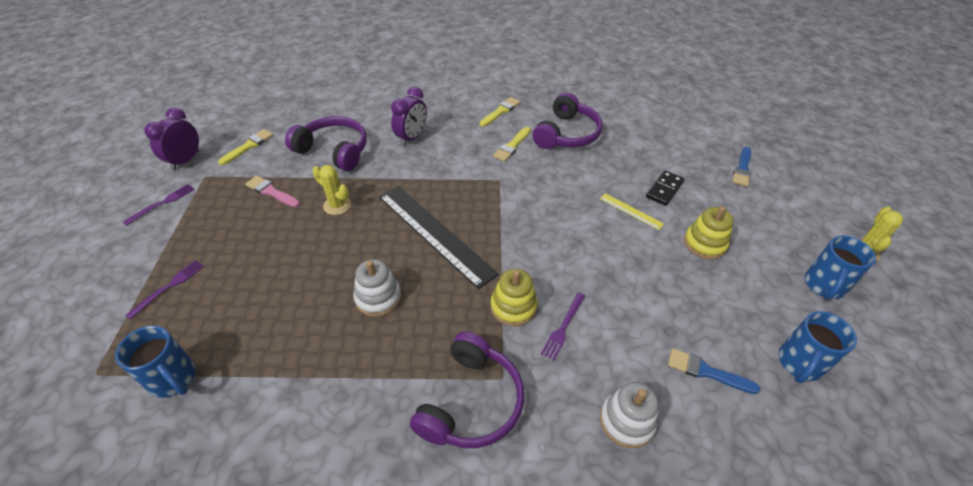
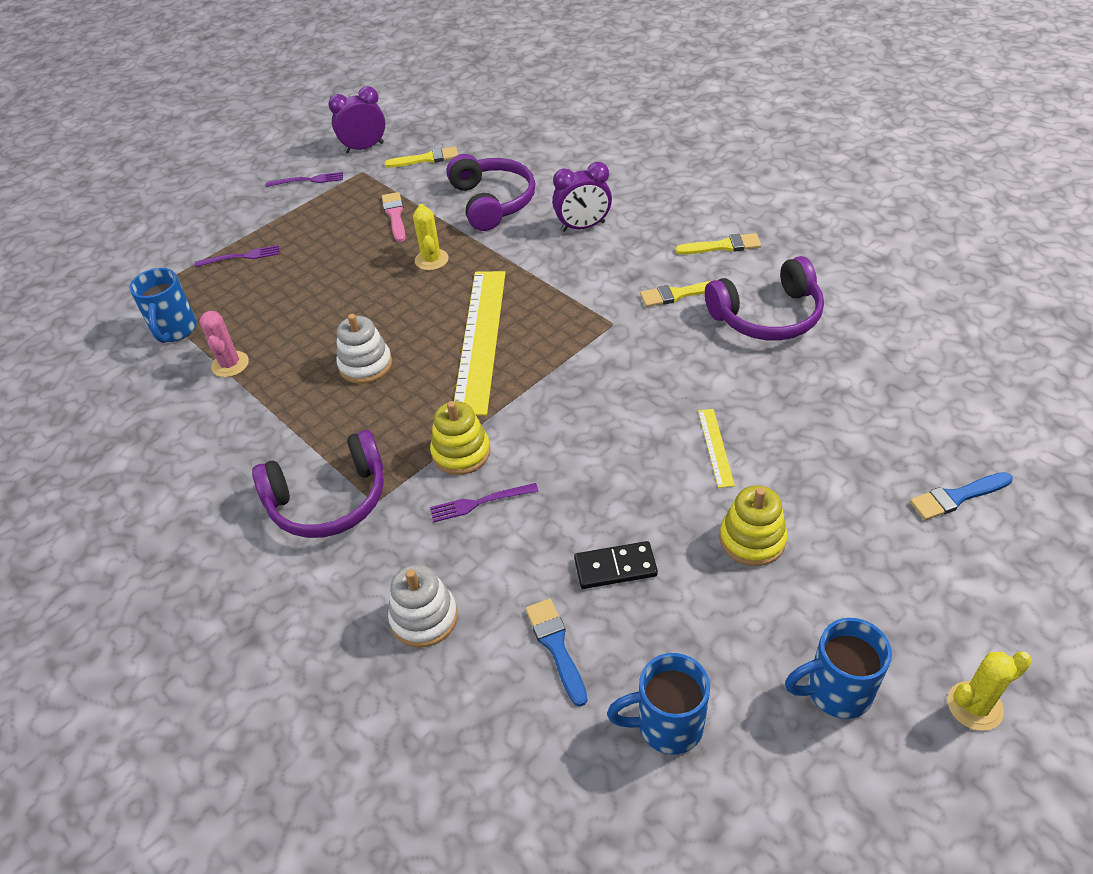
camera: 50 degrees right, 0 degrees up
(265, 369) = (230, 364): none -> pink cactus
(435, 233) = (480, 339): black ruler -> yellow ruler
(664, 189) = (796, 451): black domino -> black domino (615, 567)

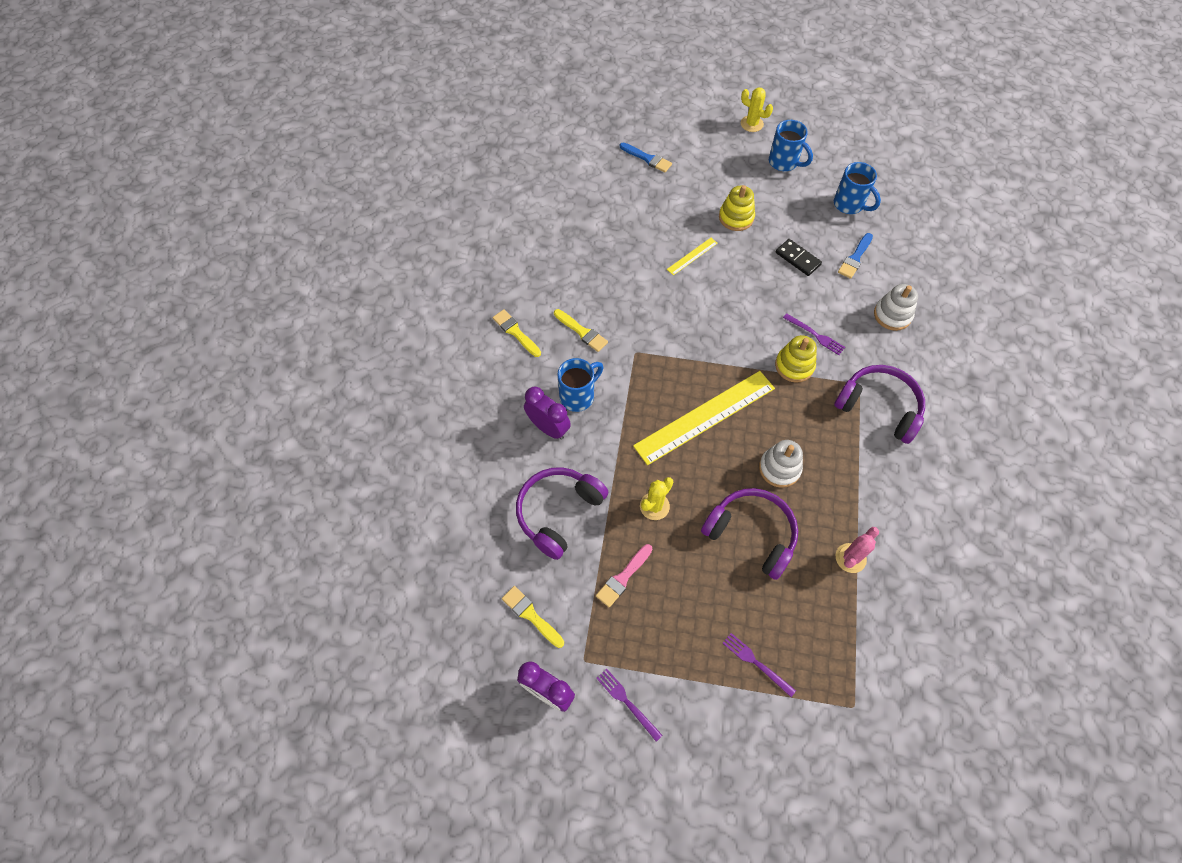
camera: 130 degrees left, 15 degrees up
(174, 331) = (859, 633): blue mug -> blue mug (578, 396)
(767, 316) = (570, 279): purple headphones -> purple headphones (751, 534)

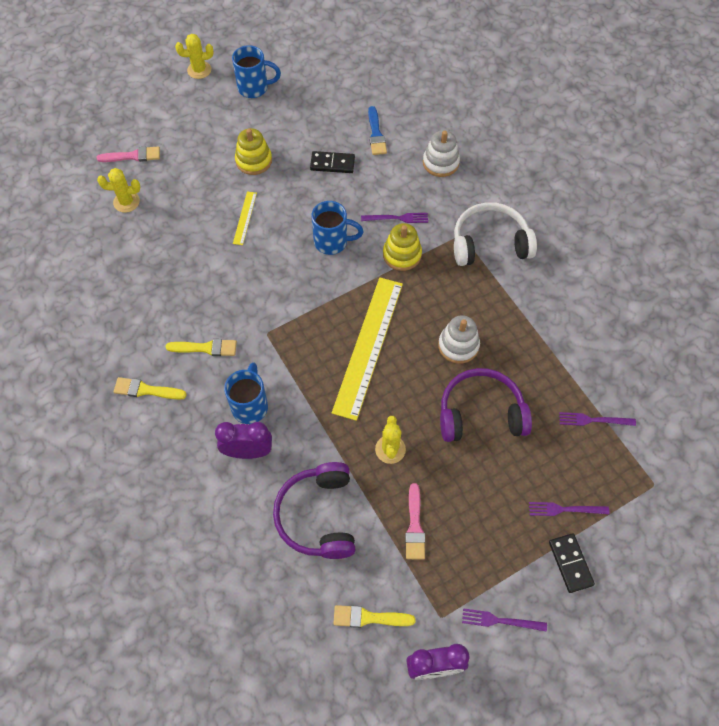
camera: 40 degrees left, 0 degrees up
(615, 189) = (126, 202): none -> yellow cactus
(647, 158) = (133, 156): blue brush -> pink brush
(723, 707) = (570, 563): none -> black domino
(845, 613) = (594, 420): none -> purple fork
(849, 205) = (336, 92): blue mug -> blue mug (332, 242)
(850, 558) = (563, 375): pink cactus -> none
(879, 407) = (490, 243): purple headphones -> white headphones

